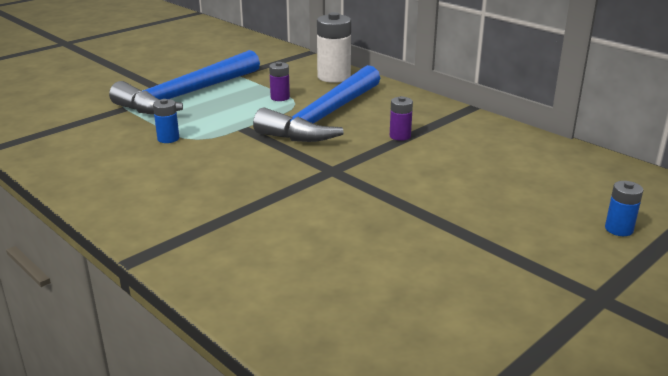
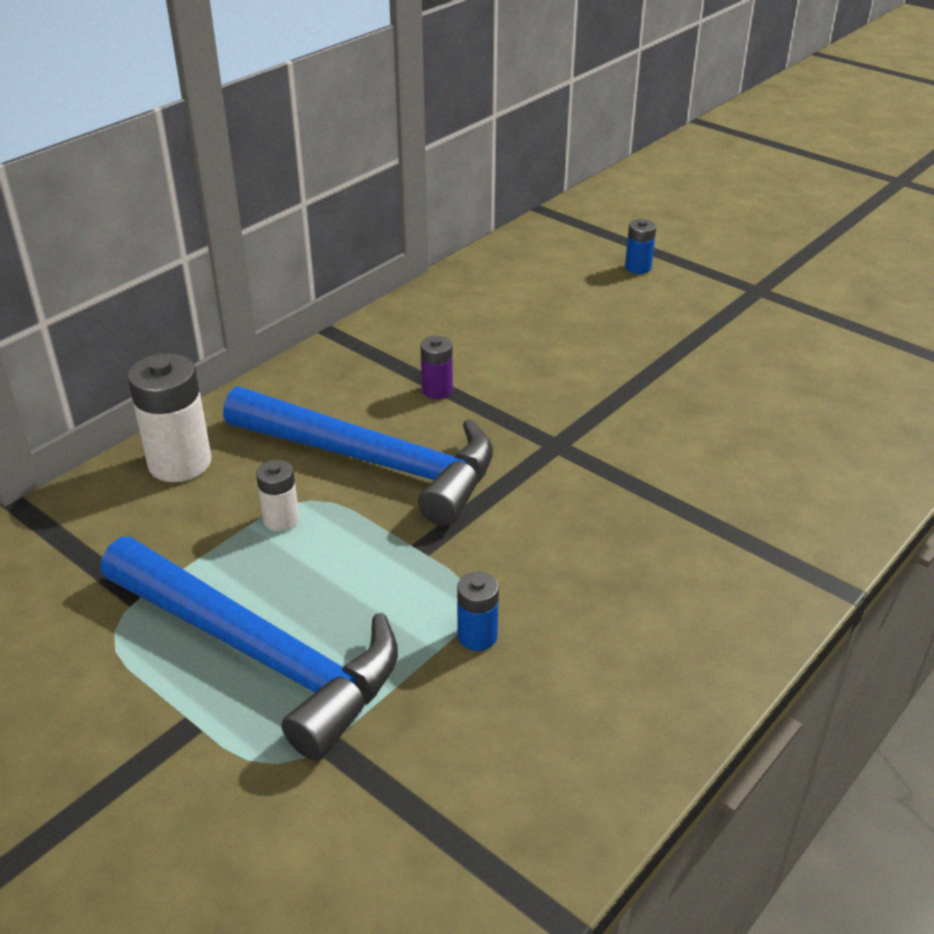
camera: 95 degrees left, 10 degrees up
(280, 97) = (281, 520): purple battery -> white battery

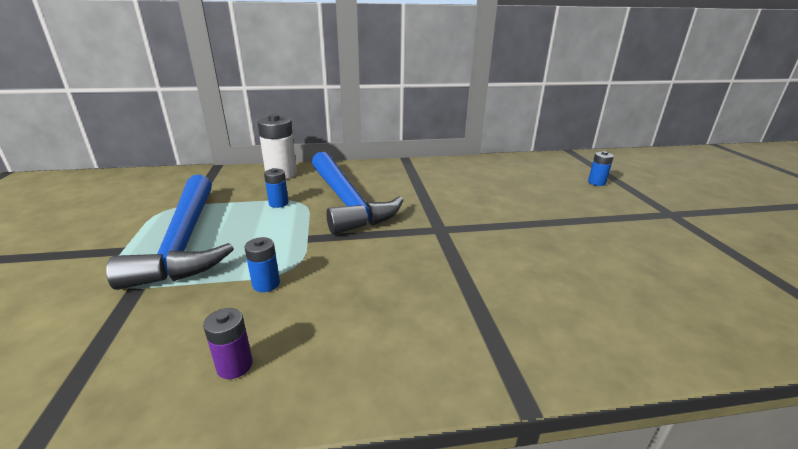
camera: 40 degrees right, 10 degrees down
(281, 520) = (278, 203): white battery -> blue battery
(437, 390) = (416, 189): purple battery -> purple battery (234, 365)

